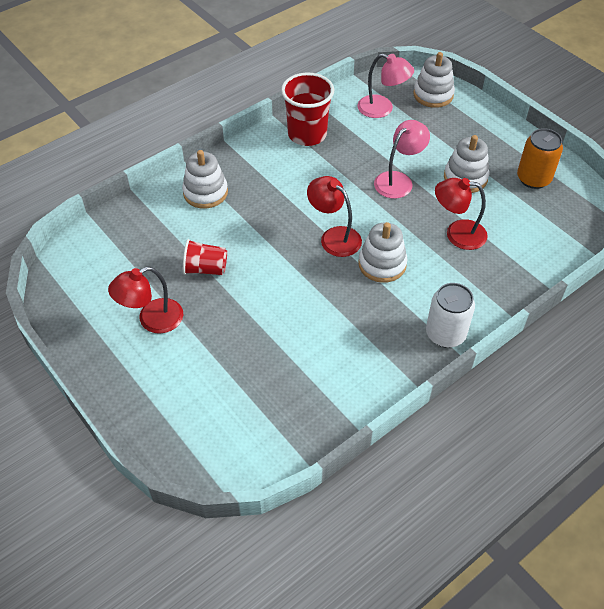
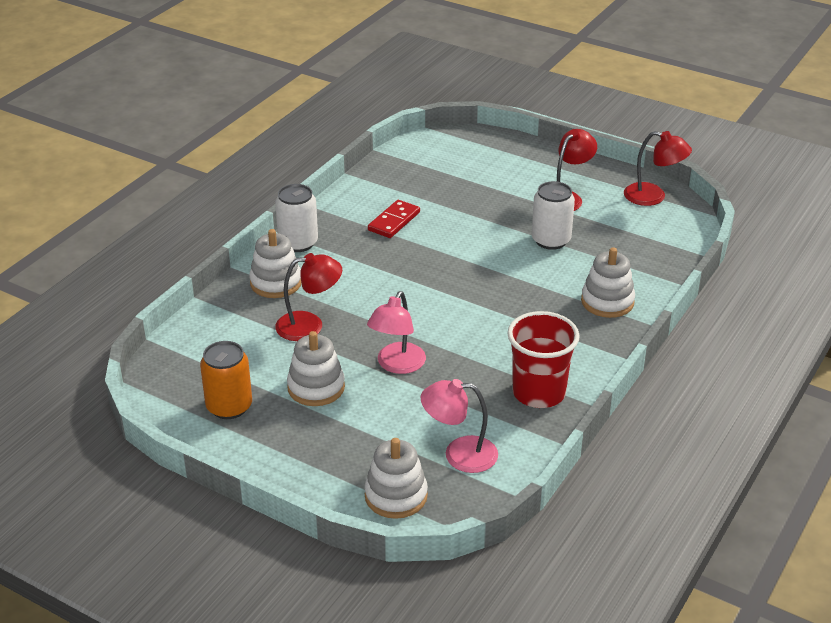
camera: 160 degrees right, 15 degrees down
(205, 269) = (551, 240): red cup -> white can
(334, 237) = (441, 293): red lamp -> red lamp (653, 197)
(340, 337) = (394, 221): none -> red domino
(382, 264) = (380, 281): white stacking toy -> white stacking toy (276, 283)

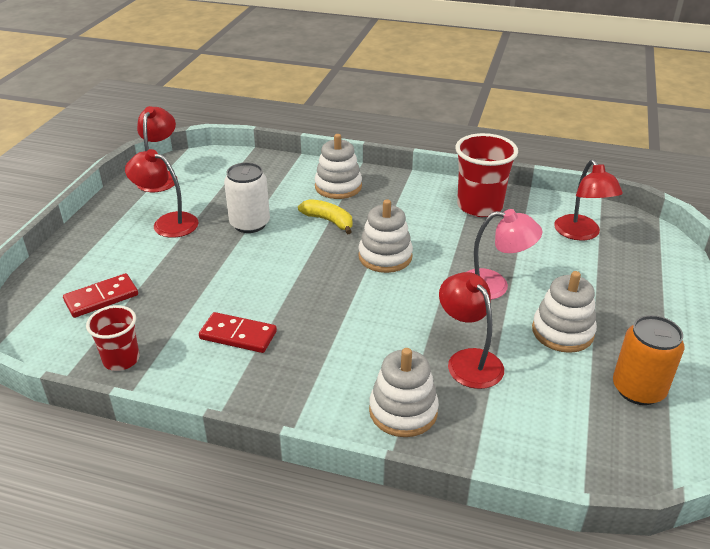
camera: 105 degrees left, 0 degrees up
(298, 243) = (309, 412): white can -> none
(391, 173) = (121, 359): none -> red cup
(396, 496) = (654, 257): white stacking toy -> white stacking toy (385, 256)
(459, 454) = (581, 234): pink lamp -> red lamp
(467, 166) = (101, 298): none -> red domino
(541, 286) = (329, 221): none -> yellow banana

